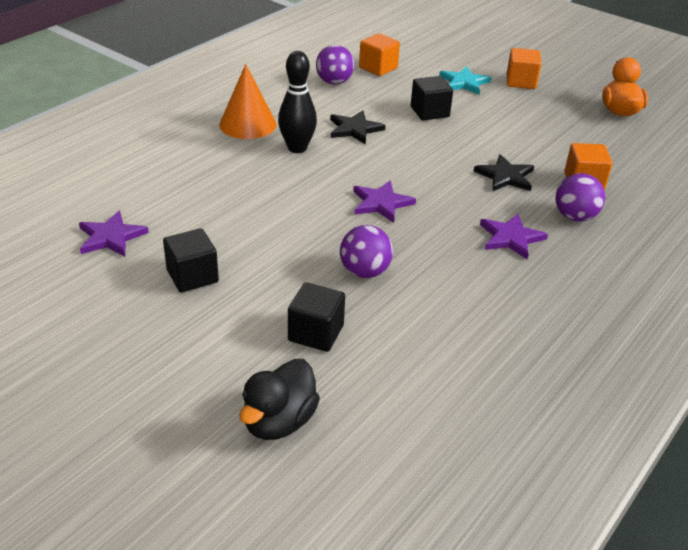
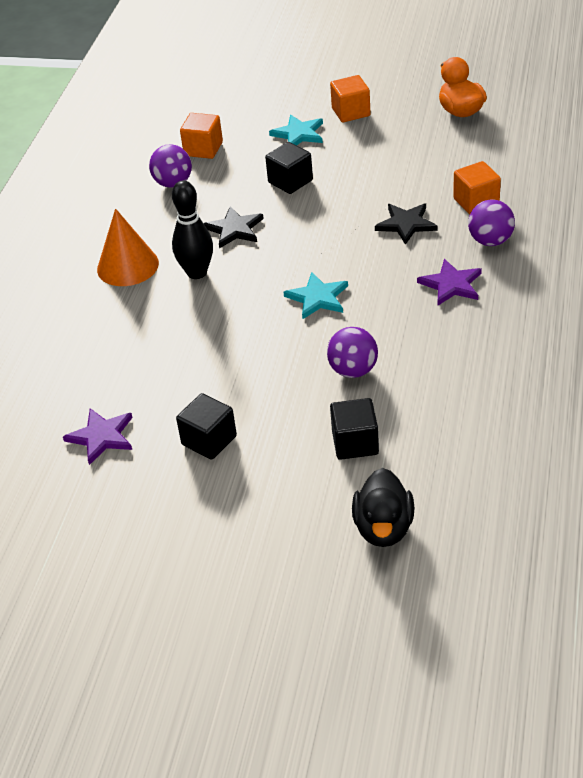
camera: 20 degrees left, 5 degrees up
(381, 203) = (318, 298): purple star -> turquoise star

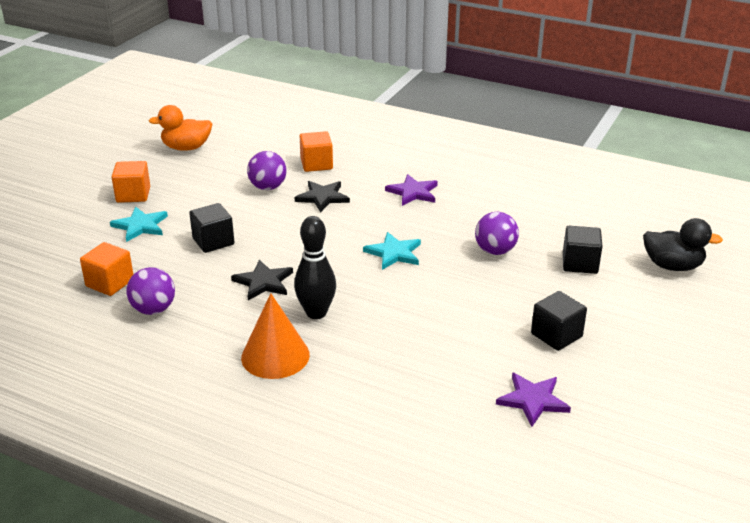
camera: 80 degrees left, 10 degrees down
(490, 241) = (370, 168): purple ball -> purple ball (268, 187)

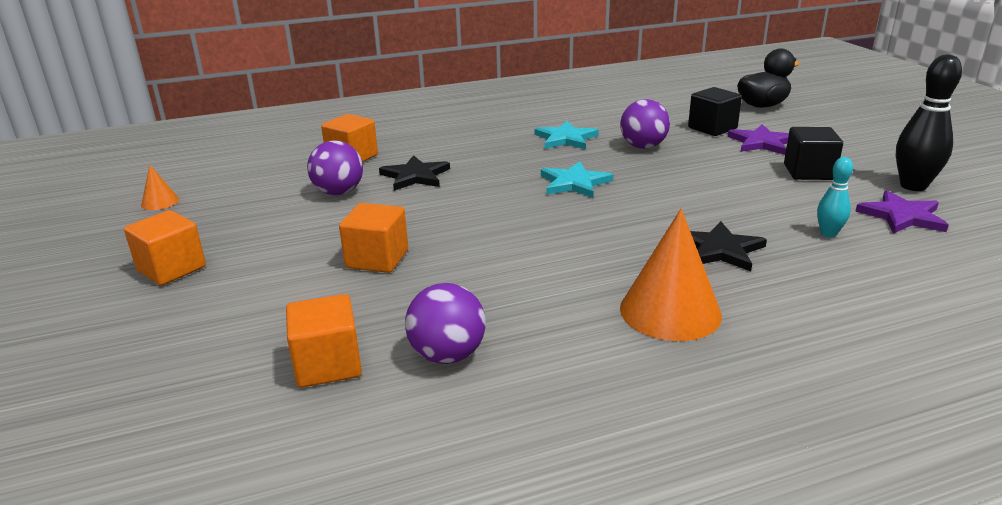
camera: 45 degrees left, 5 degrees down
(140, 226) = (247, 290): turquoise star -> turquoise star (565, 139)
(186, 148) = (160, 202): orange duck -> orange cone
(213, 241) = (377, 259): black cube -> orange cube
(263, 282) = (512, 262): black star -> black star (720, 250)
(316, 313) = (619, 256): black bowling pin -> black bowling pin (913, 186)
(413, 192) = (490, 140): purple star -> purple star (761, 142)
(456, 377) = (828, 234): none -> turquoise bowling pin

